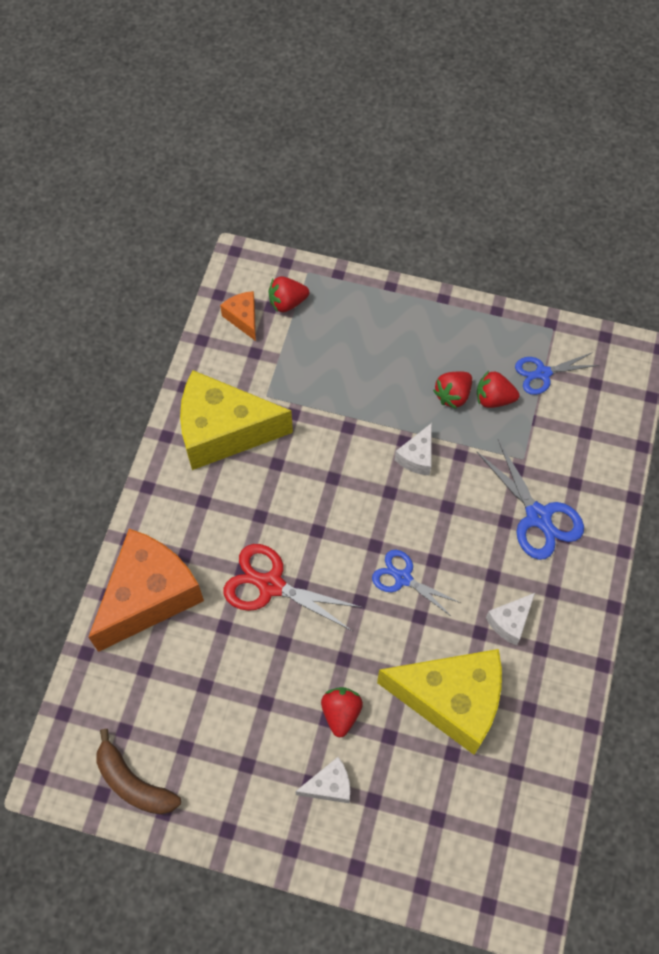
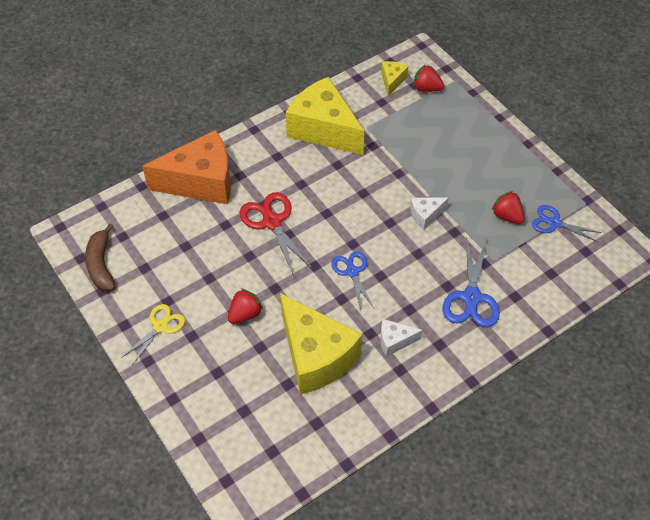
camera: 40 degrees right, 10 degrees down
(243, 318) = (392, 81): orange cheese -> yellow cheese
(267, 800) = (160, 326): none -> yellow scissors
(329, 786) = (201, 346): white cheese -> none
(453, 395) = (482, 197): red strawberry -> none

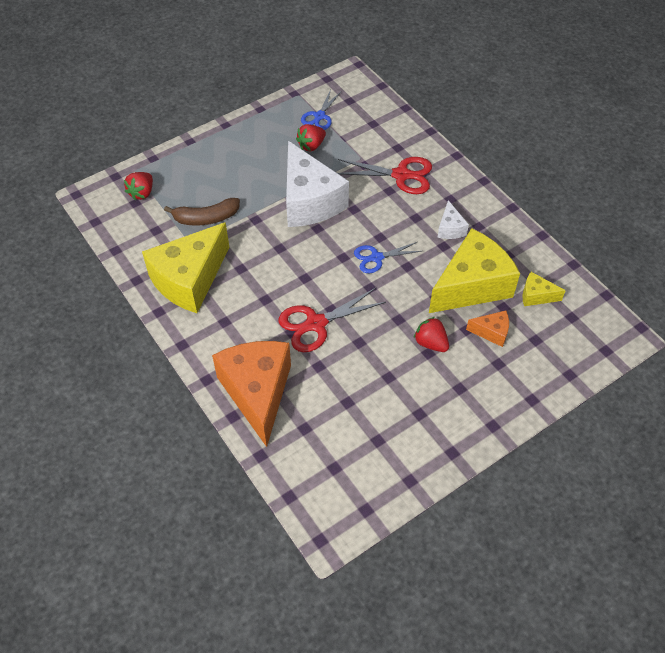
camera: 90 degrees left, 0 degrees up
(101, 265) = (375, 485): brown banana -> brown banana (206, 218)
(160, 326) = (451, 417): yellow scissors -> none
(255, 369) = (491, 332): none -> orange cheese
(392, 81) = (126, 220): yellow cheese -> yellow cheese (536, 296)
(425, 215) = (309, 201): white cheese -> white cheese, size x2.26
(471, 298) = (401, 175): blue scissors -> red scissors

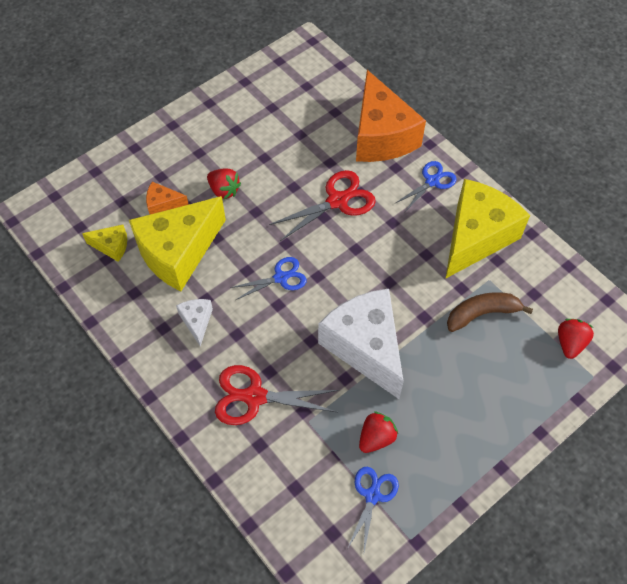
camera: 175 degrees right, 5 degrees up
(216, 337) = (432, 181): none -> blue scissors

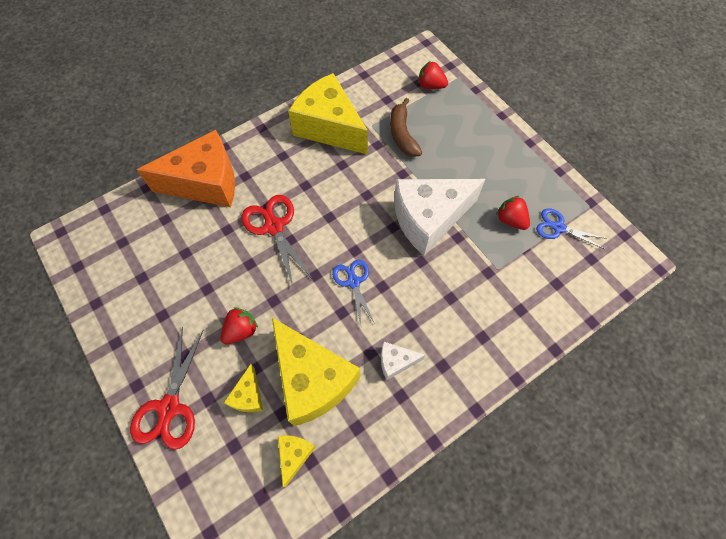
camera: 85 degrees left, 5 degrees up
(163, 205) = (248, 396): orange cheese -> yellow cheese
(254, 397) = (475, 312): red scissors -> red scissors (169, 408)
(432, 181) = (266, 150): blue scissors -> none

